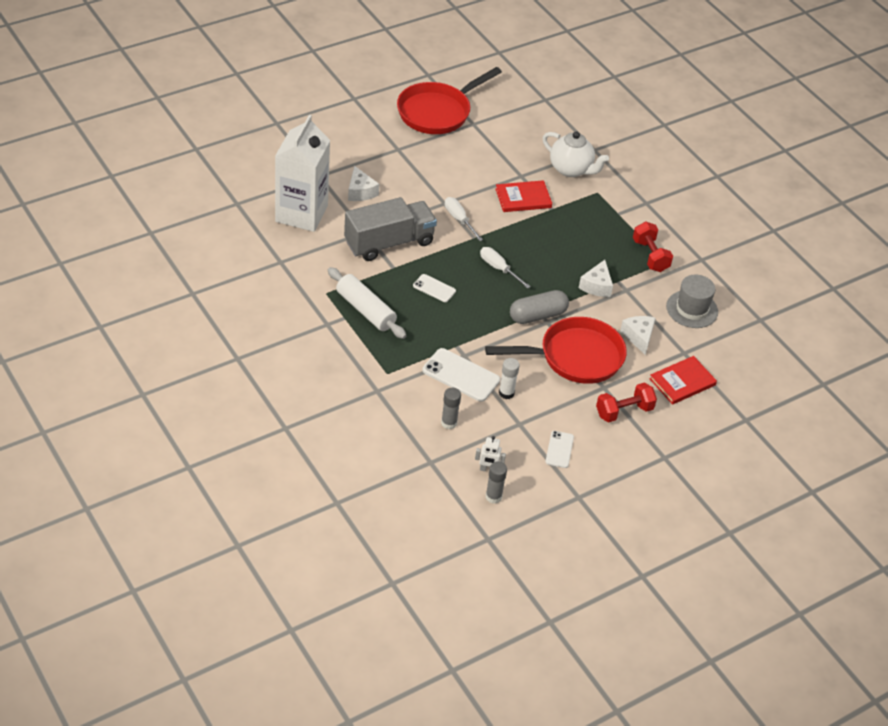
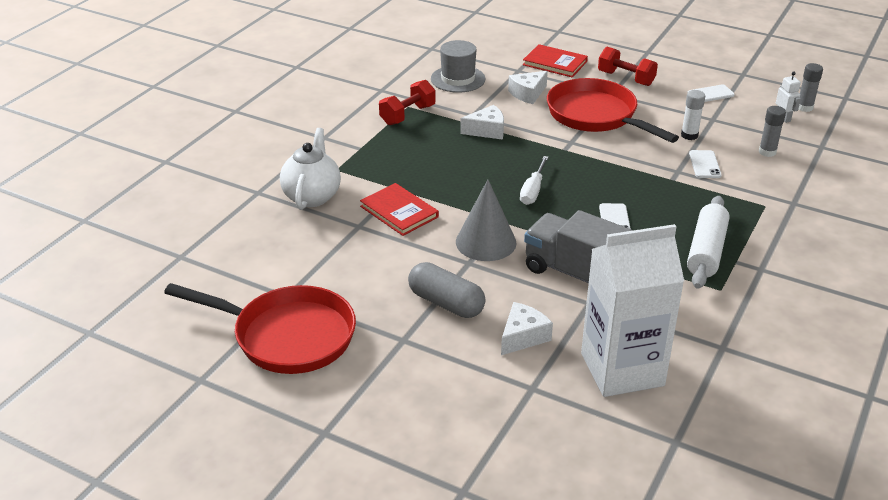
camera: 115 degrees left, 10 degrees down
(459, 219) = (486, 242): white screwdriver -> grey cone
(461, 375) = (705, 164): white phone -> white phone, size x0.58
(537, 316) = (570, 149): grey capsule -> grey capsule (446, 303)

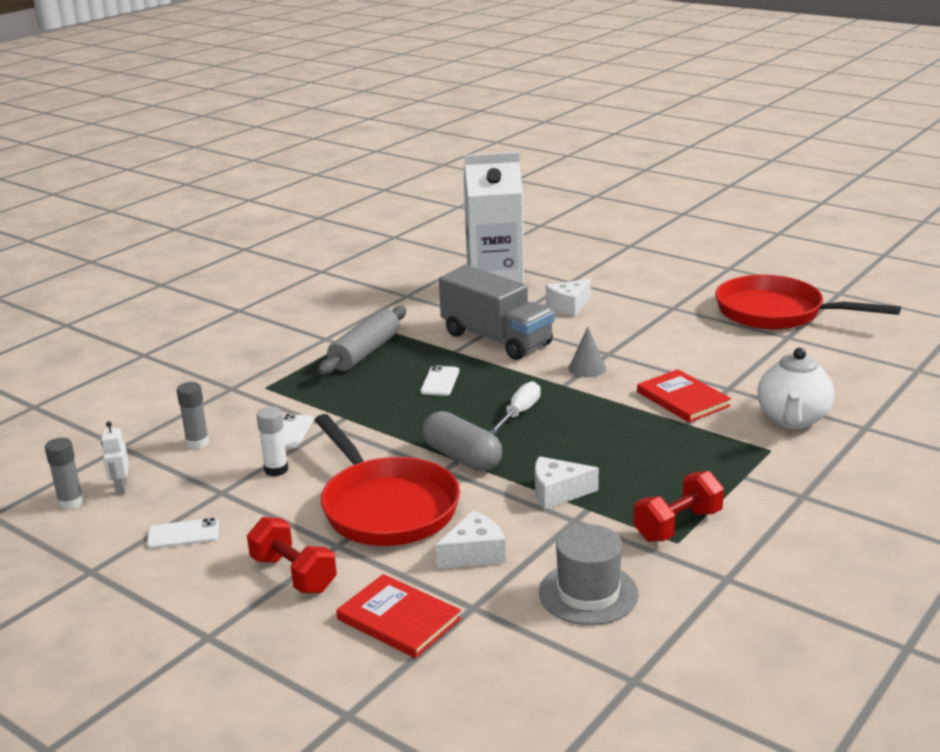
camera: 170 degrees left, 10 degrees down
(446, 303) = (633, 327): grey capsule -> grey capsule (462, 458)
(486, 242) = (587, 368): grey cone -> grey cone, size x0.58
(706, 251) = (365, 352): white rolling pin -> grey rolling pin

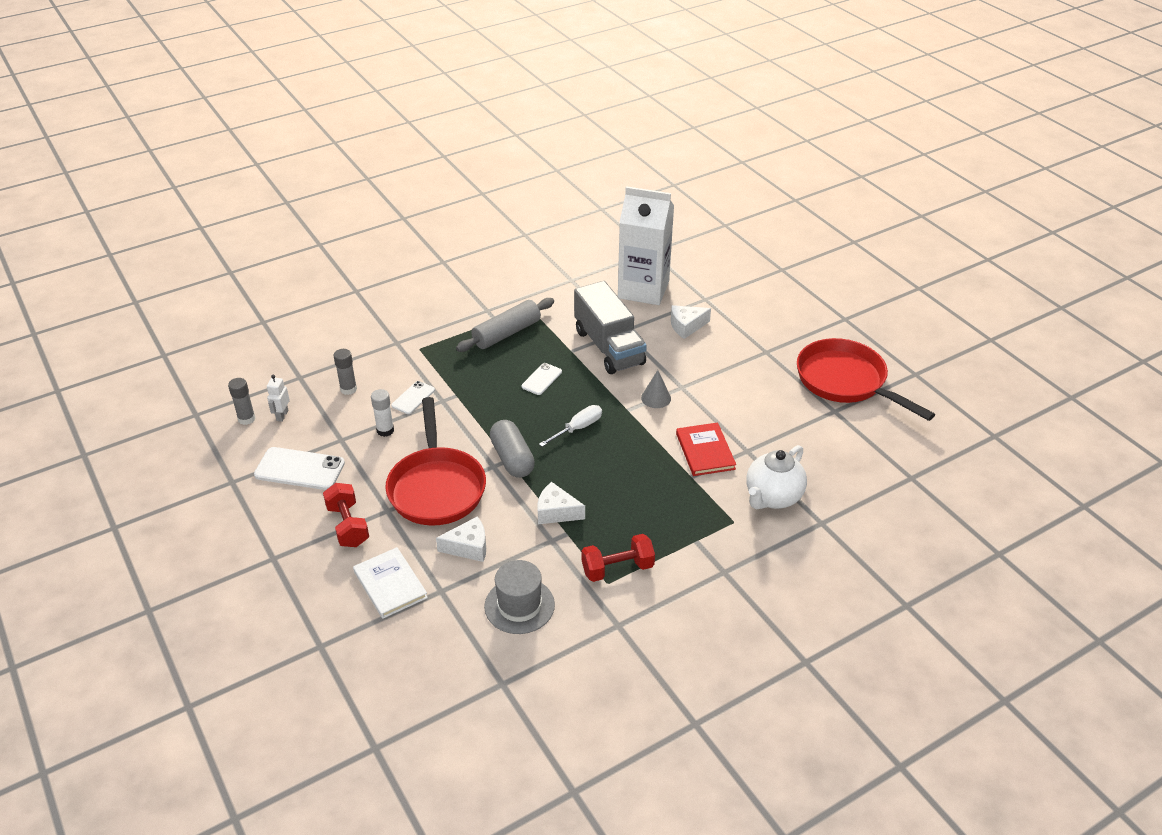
camera: 20 degrees right, 15 degrees up
(183, 534) = (300, 469): white phone -> white phone, size x1.72
(398, 619) = (390, 585): red book -> white book

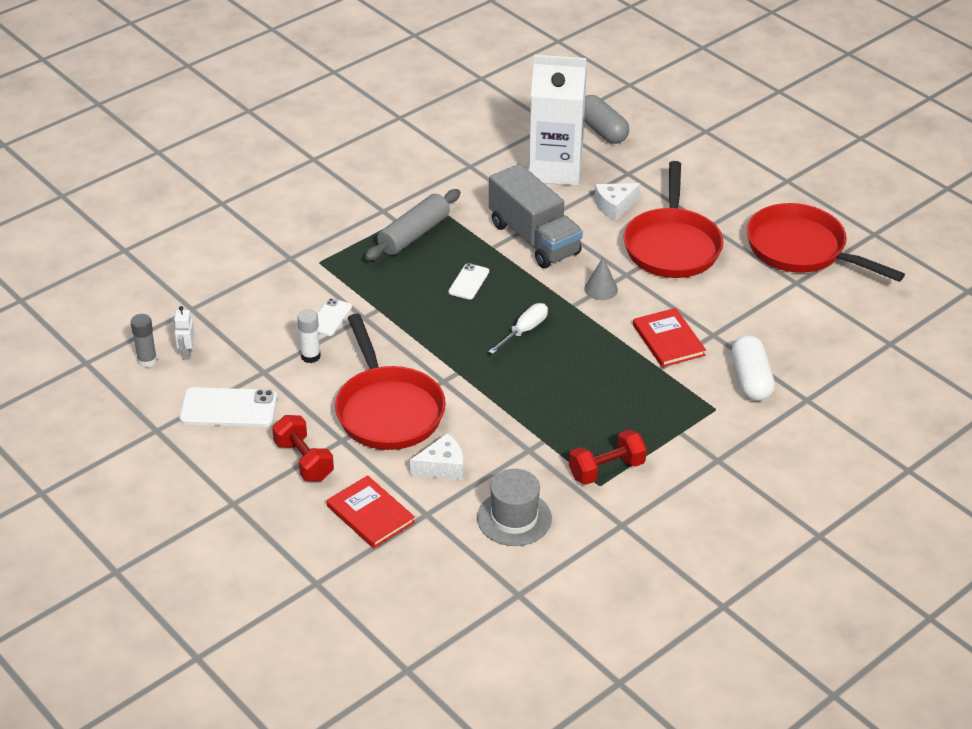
camera: 10 degrees left, 0 degrees up
(348, 389) = (253, 316): grey glue stick -> none
(390, 585) = (370, 514): white book -> red book
(512, 459) = (461, 371): grey capsule -> grey capsule (602, 130)
(556, 512) = (526, 421): white cheese -> none
(729, 366) = (672, 246): none -> red pan
(772, 497) = (751, 380): white teapot -> white capsule

